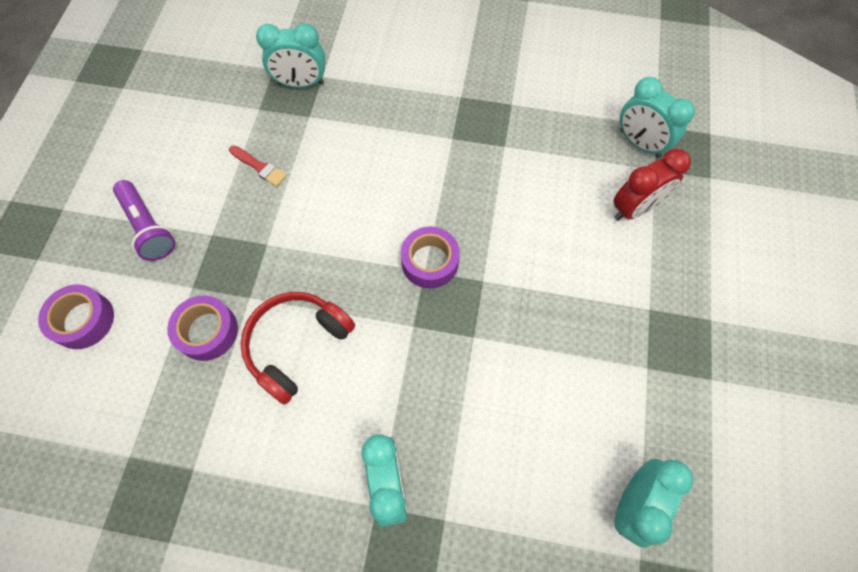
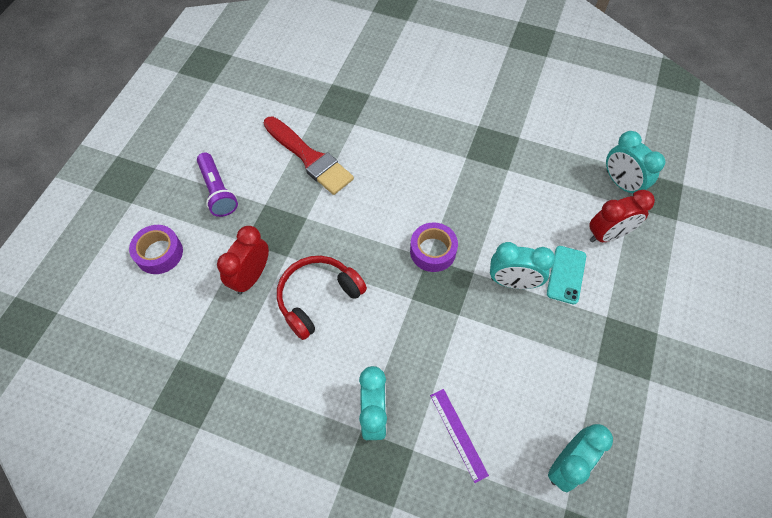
camera: 10 degrees right, 5 degrees down
(207, 331) = (251, 276): purple tape -> red clock
(259, 167) = (309, 158): red brush -> red brush, size x2.15
(301, 83) = (352, 98): turquoise clock -> turquoise clock (513, 282)
(496, 489) = (458, 434): none -> purple ruler
(594, 265) = (566, 275): none -> turquoise phone

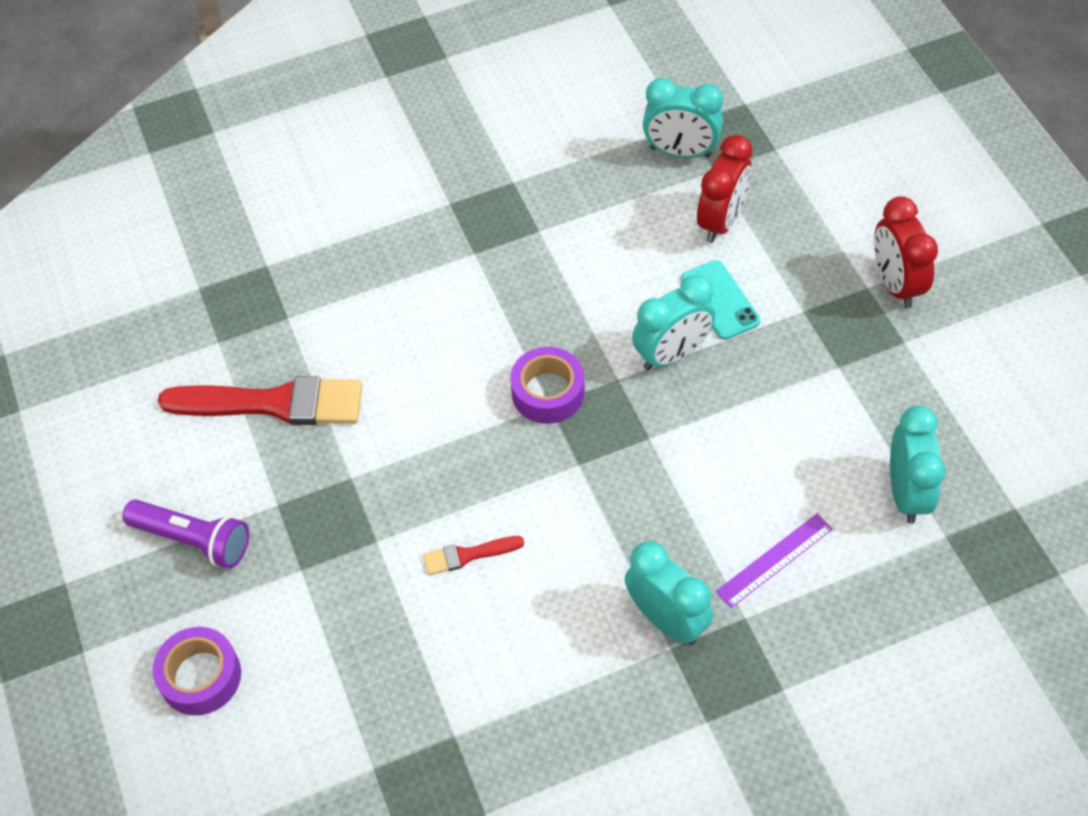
camera: 40 degrees left, 5 degrees down
(251, 276) = (357, 601): red clock -> red clock (895, 284)
(318, 298) = (468, 555): red headphones -> red brush
(458, 434) = (774, 560): purple ruler -> purple ruler turned 60 degrees counterclockwise

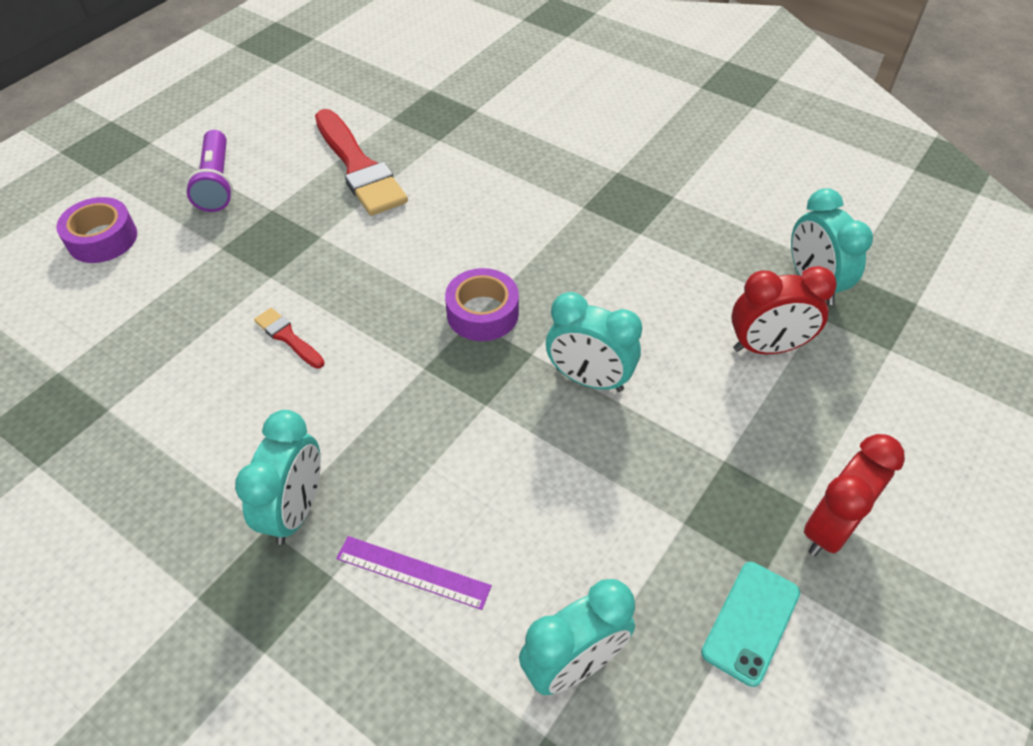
camera: 55 degrees right, 5 degrees down
(720, 300) = (678, 387): turquoise phone -> turquoise phone (751, 622)

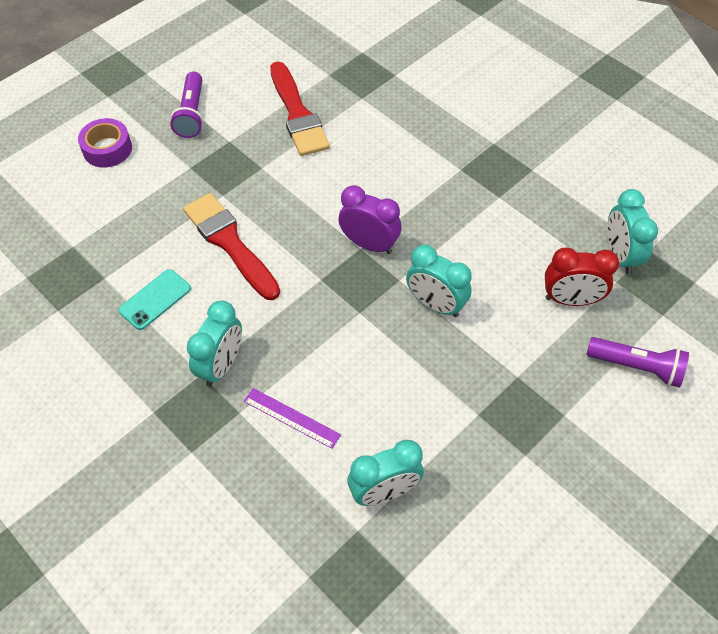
camera: 10 degrees right, 5 degrees up
(287, 337) = (229, 243): red brush -> red brush, size x2.15
(482, 313) = (369, 244): purple tape -> purple clock
(751, 622) = (506, 485): turquoise phone -> turquoise phone (155, 299)
(830, 528) = (578, 434): red clock -> none
(879, 422) = (636, 367): none -> purple flashlight

